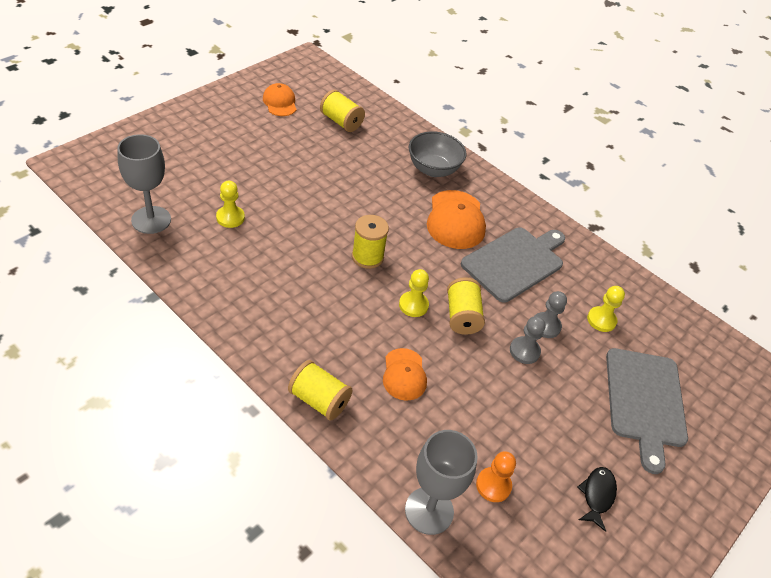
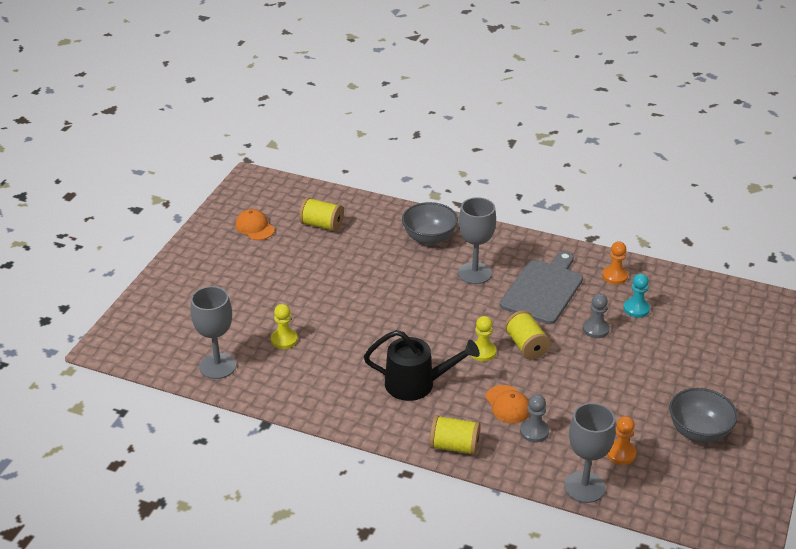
camera: 15 degrees left, 10 degrees down
(326, 314) = (417, 384): none -> black watering can
(367, 257) = (421, 329): yellow spool -> none
(455, 220) = (474, 273): orange cap -> grey goblet
(524, 351) = (590, 353): grey pawn -> grey pawn (534, 431)
(597, 276) = (614, 276): none -> orange pawn
(597, 495) = (699, 432): black fish -> grey bowl
(601, 320) = (636, 309): yellow pawn -> turquoise pawn
(645, 401) = (700, 355): grey cutting board -> none

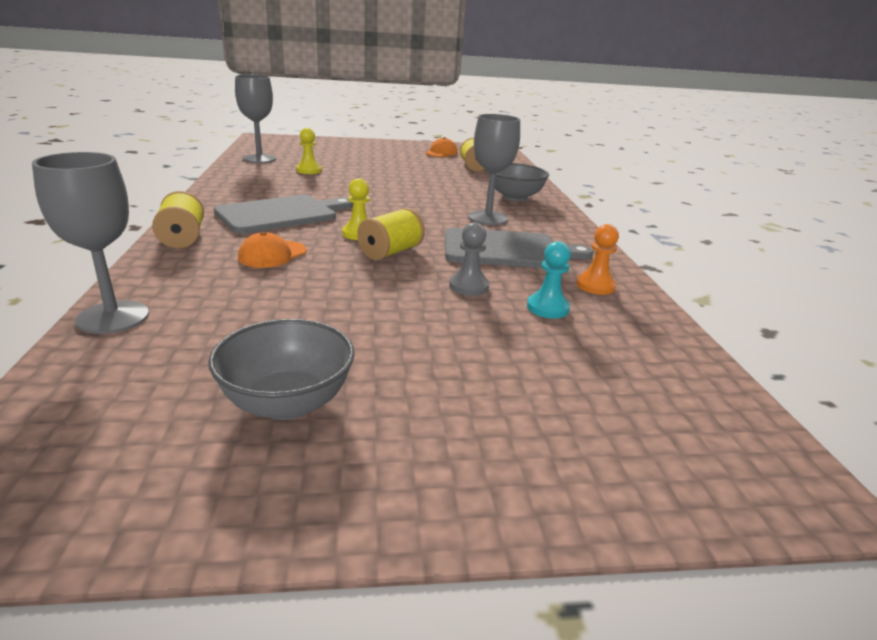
camera: 60 degrees right, 10 degrees down
(417, 384) = (281, 214): black watering can -> grey cutting board
(534, 431) = (227, 273): grey pawn -> none
(621, 453) = (199, 335): orange pawn -> none

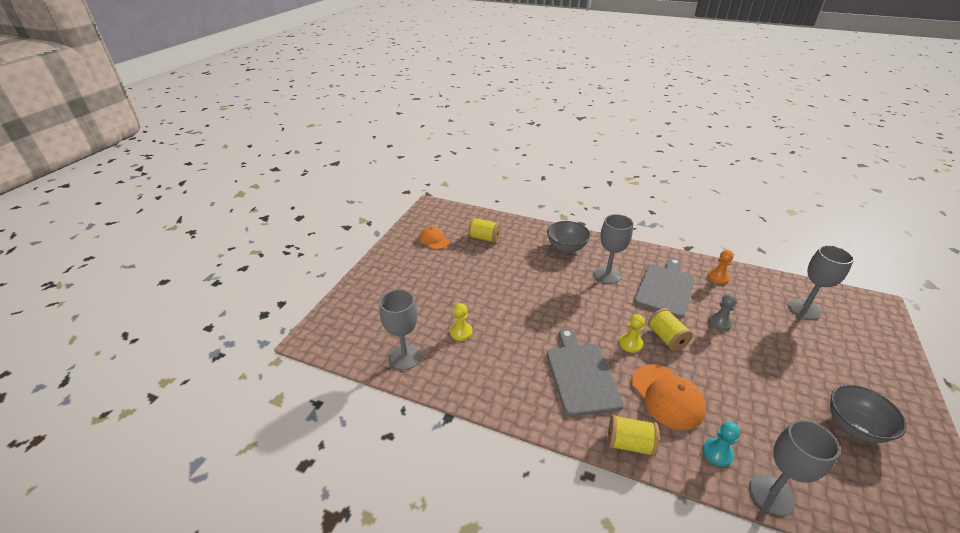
camera: 60 degrees left, 10 degrees up
(272, 254) = (667, 396): orange cap -> orange cap, size x1.61
(547, 308) = (746, 304): turquoise pawn -> turquoise pawn (717, 453)
(614, 367) = (804, 309): none -> grey goblet

